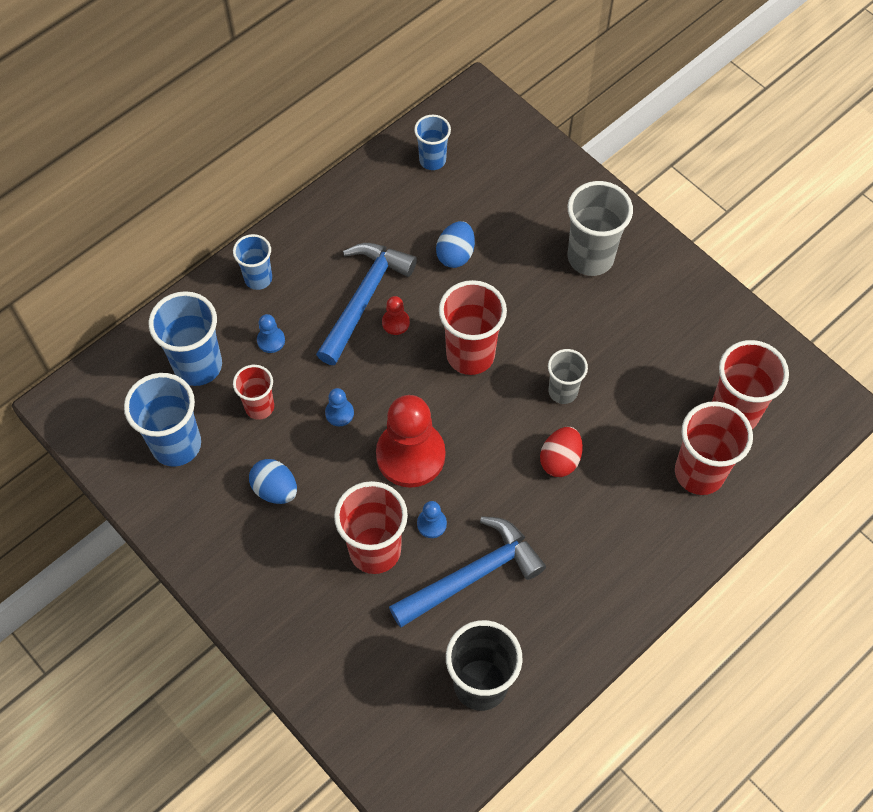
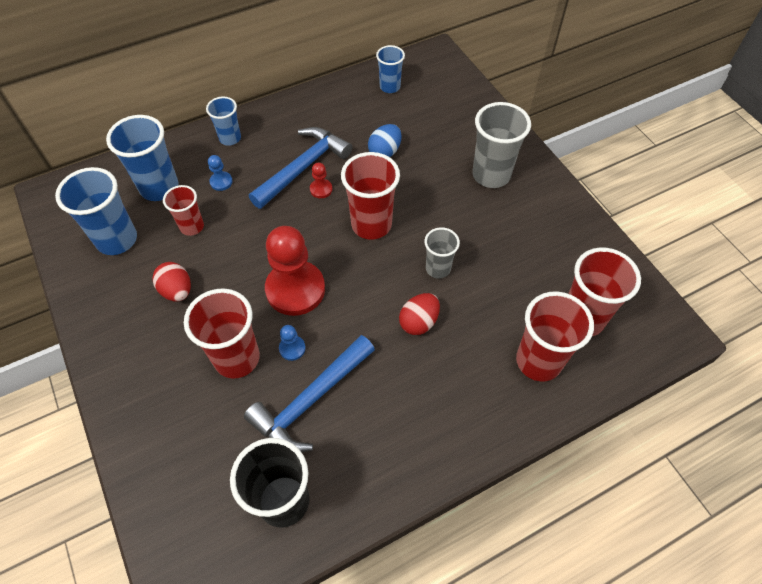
camera: 15 degrees right, 5 degrees down
(275, 489) = (177, 291): blue egg -> red egg
(339, 413) = (251, 245): blue pawn -> none
(472, 575) = (311, 400): blue hammer -> blue hammer turned 150 degrees clockwise

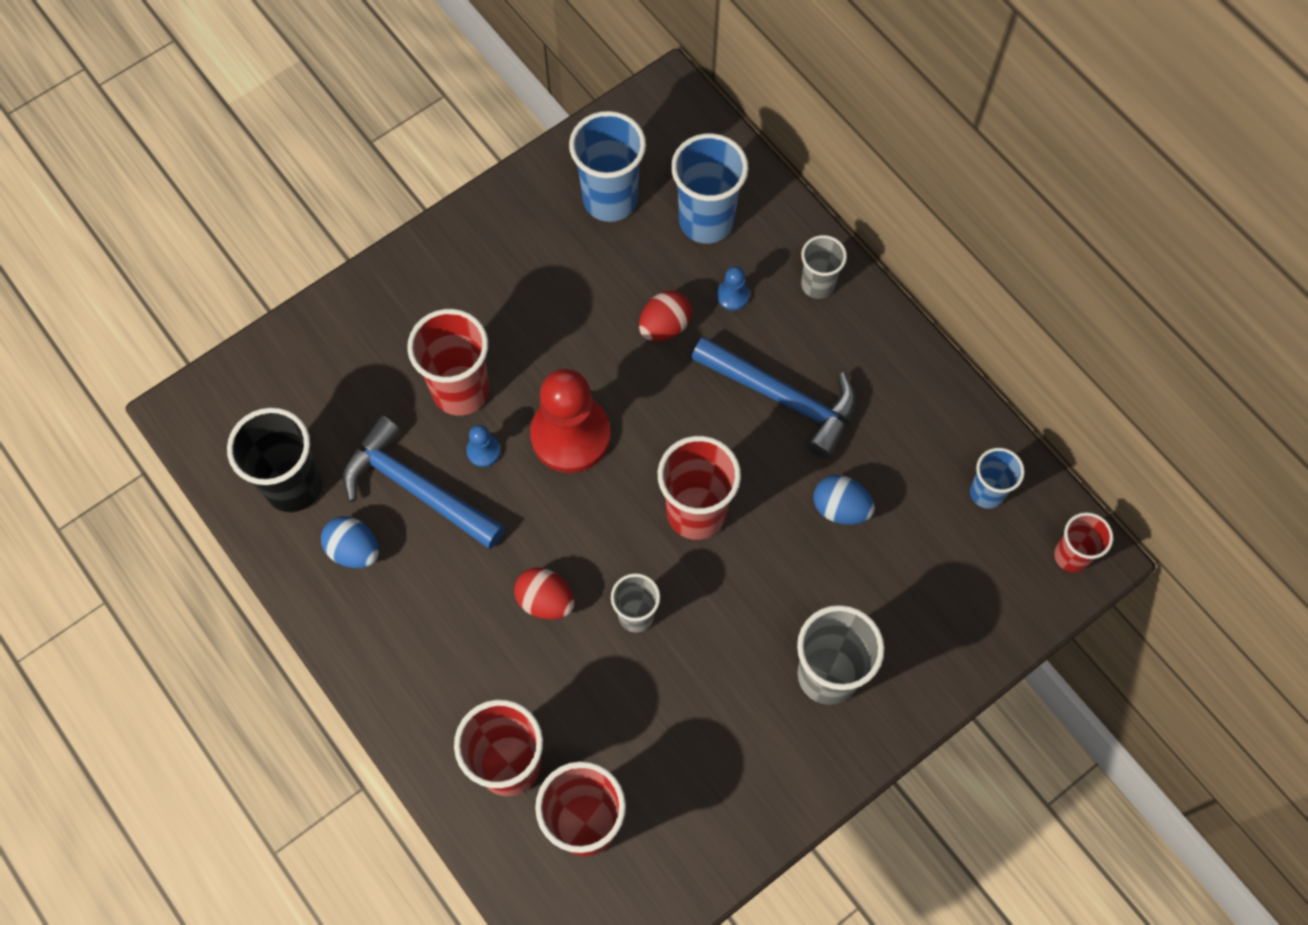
camera: 80 degrees right, 10 degrees up
(177, 291) = (545, 294): red egg -> red egg (664, 326)
(192, 227) = (648, 281): red cup -> red cup (1071, 556)
(230, 138) = (817, 285): blue cup -> grey cup
(321, 189) = (747, 431): red pawn -> none
(353, 455) = (354, 550): none -> blue egg

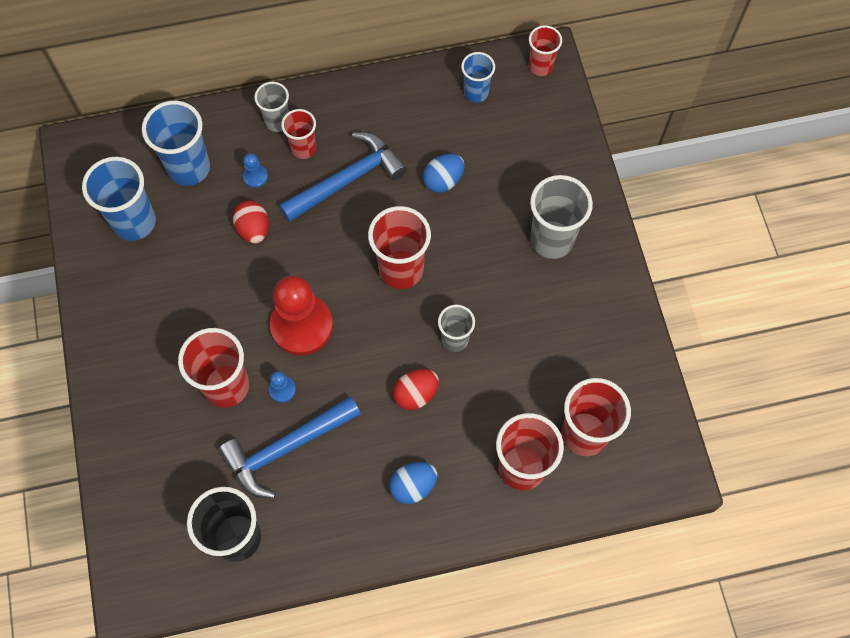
camera: 65 degrees left, 0 degrees up
(354, 550) = (311, 512): blue egg -> blue egg (413, 486)
(798, 330) = (303, 148): none -> red cup

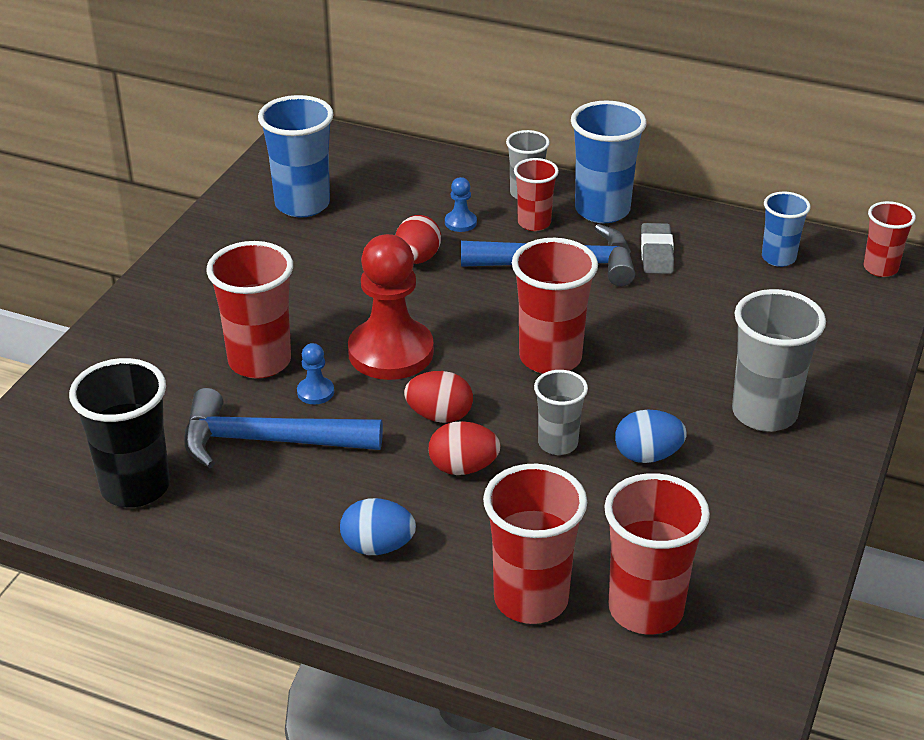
camera: 35 degrees right, 30 degrees down
(189, 168) = (398, 190): blue cup -> blue cup (602, 210)
(371, 361) = (439, 416): none -> red egg
(400, 132) = (656, 253): none -> grey eraser
(443, 181) = (671, 309): blue egg -> blue egg (647, 456)

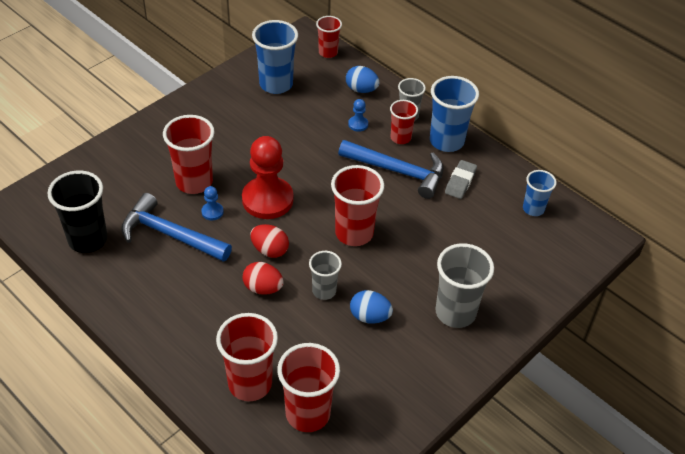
camera: 20 degrees right, 10 degrees up
(377, 547) = (189, 321): blue egg -> blue egg (361, 90)
(417, 259) = (318, 142): red egg -> none
(880, 268) = (593, 236): red cup -> red cup (328, 52)

